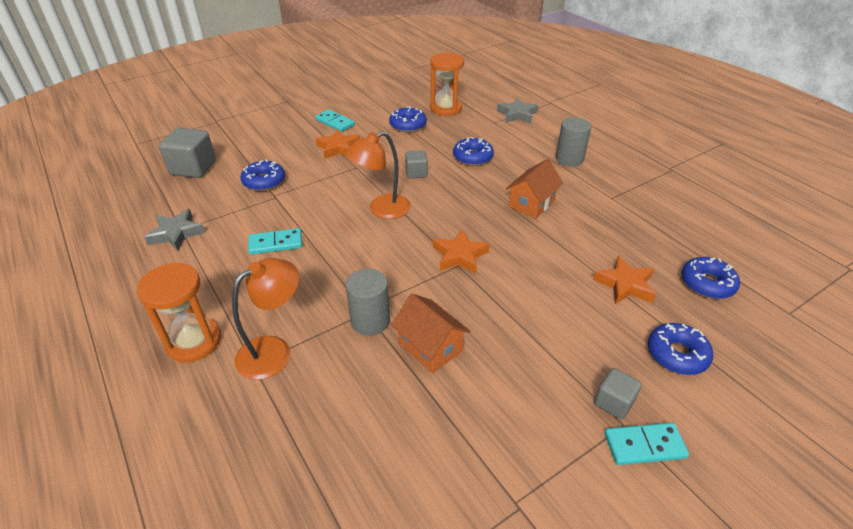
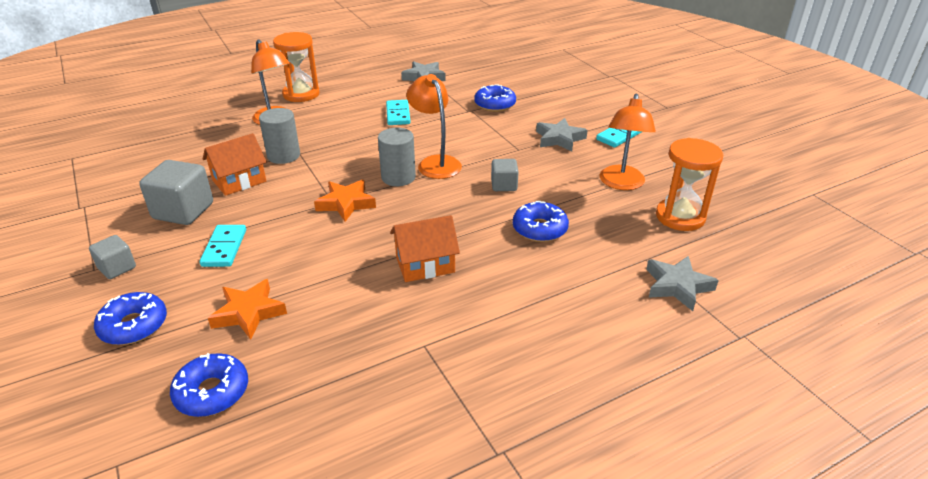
camera: 95 degrees right, 5 degrees down
(193, 168) = (520, 74): grey cube -> grey cube (183, 211)
(338, 148) = (559, 139): orange star -> grey star
(408, 125) = (621, 184): blue donut -> orange lamp
(531, 203) = (425, 265): orange house -> orange house turned 60 degrees counterclockwise
(569, 159) = (535, 321): grey cylinder -> grey cylinder (398, 177)
(644, 446) = (67, 276): turquoise domino -> turquoise domino (224, 248)

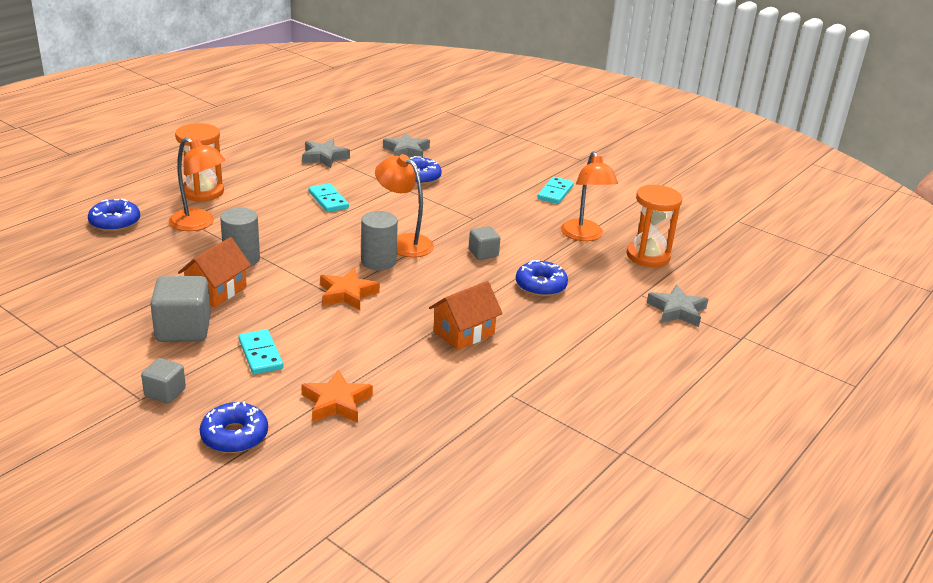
camera: 25 degrees left, 5 degrees down
(212, 392) = (360, 468): blue donut -> blue donut (115, 222)
(559, 139) = (504, 203): grey star -> grey star (406, 151)

